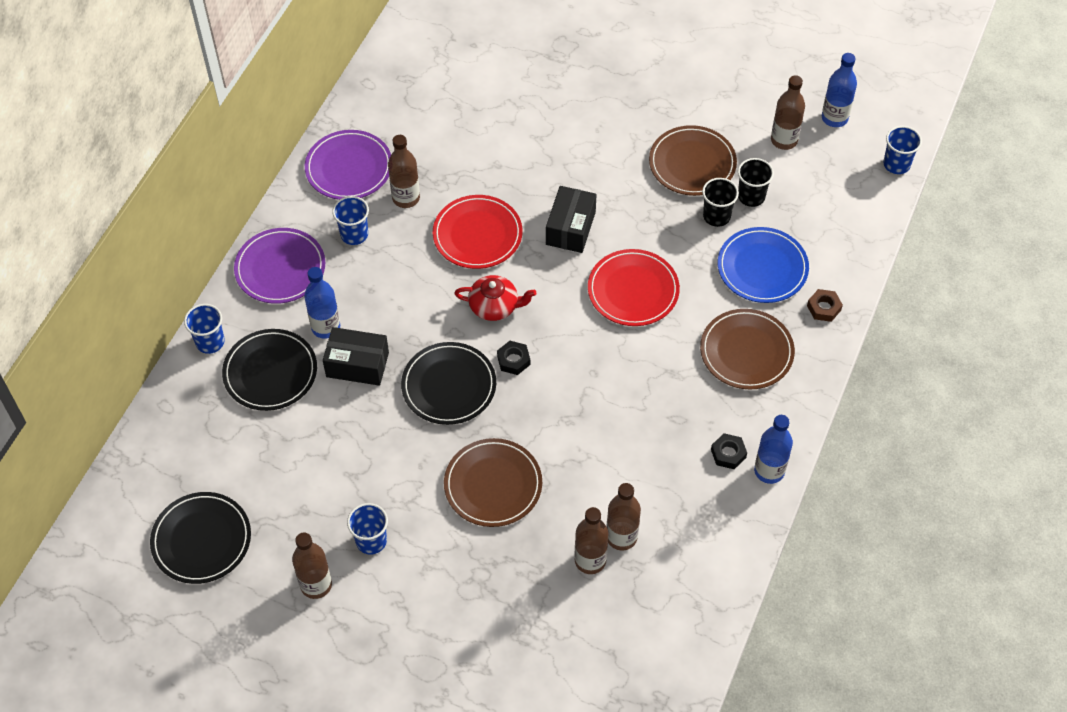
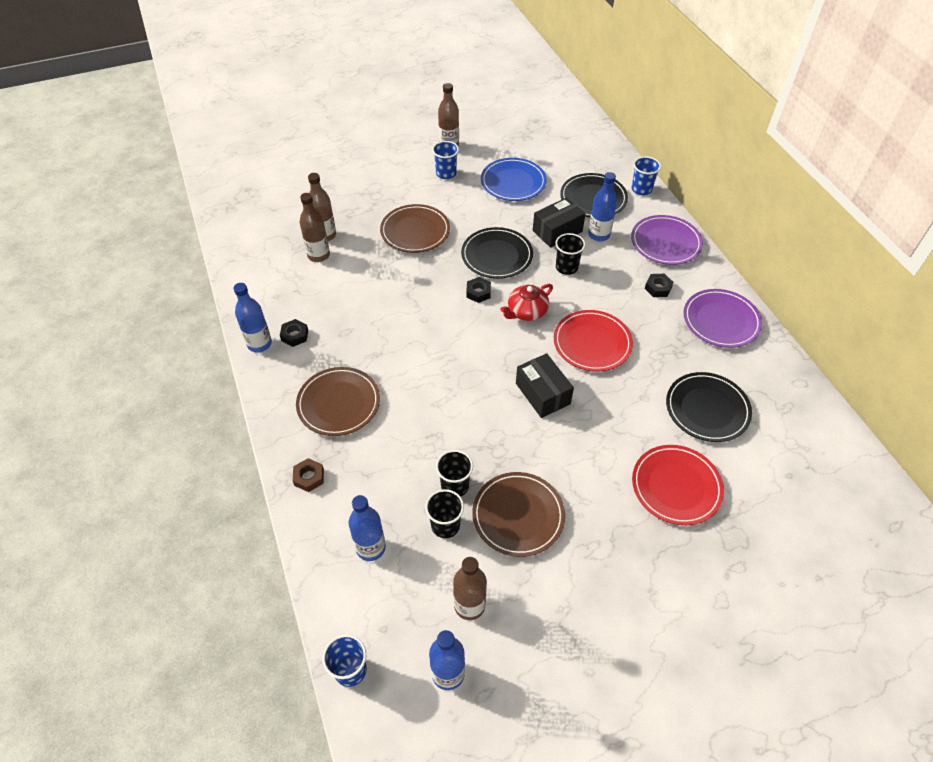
camera: 135 degrees right, 5 degrees down
(201, 540) = (521, 127): black plate -> black plate (707, 409)
(354, 234) = (658, 288): blue cup -> black nut
(402, 319) = (566, 267): none -> black cup
(406, 198) = (663, 330): brown bottle -> none
(633, 290) = (455, 385): red plate -> red plate (676, 486)
(762, 268) = (382, 472): blue plate -> blue plate (513, 182)
(819, 223) = (371, 548): none -> blue bottle

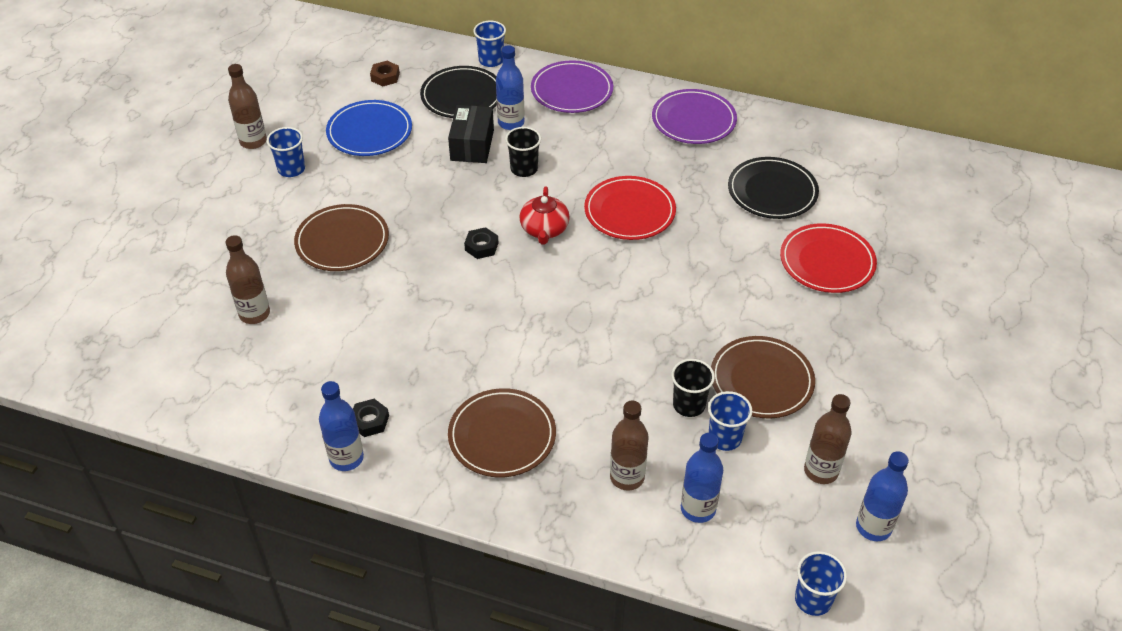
camera: 50 degrees left, 5 degrees down
(309, 477) = (569, 512): brown nut -> brown nut (385, 77)
(318, 255) = (277, 336): brown bottle -> brown bottle (627, 477)
(445, 525) = (724, 438): black cup -> blue cup
(497, 255) = (451, 204): black plate -> none
(542, 393) = (650, 280): black box -> none
(658, 288) = (616, 130): black nut -> none

